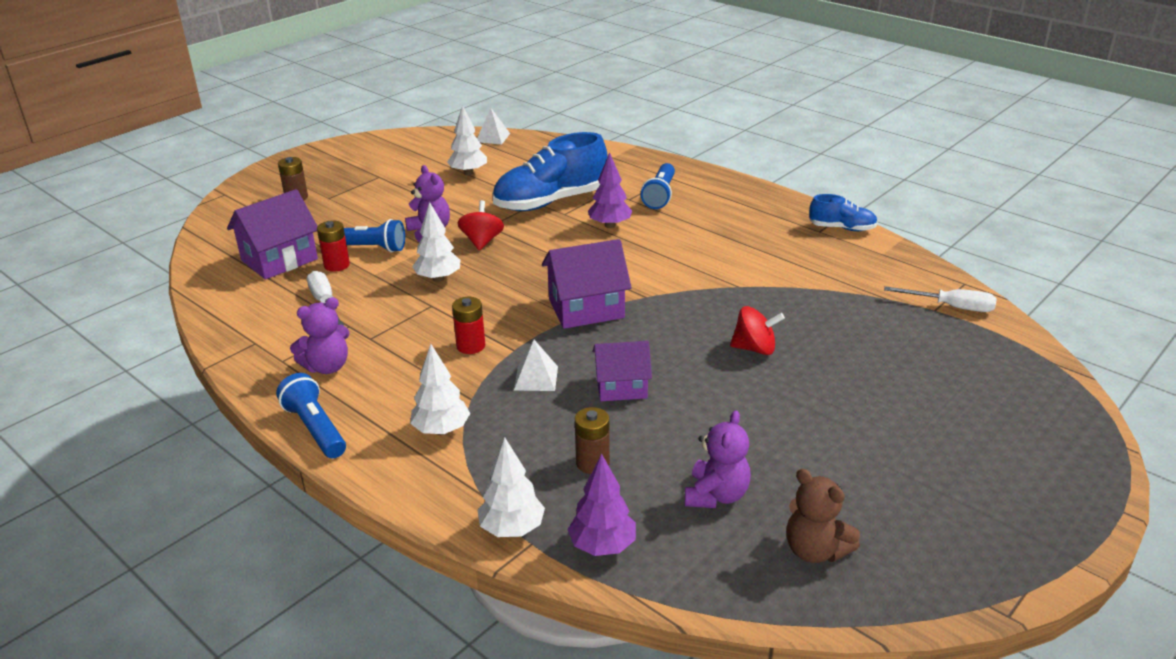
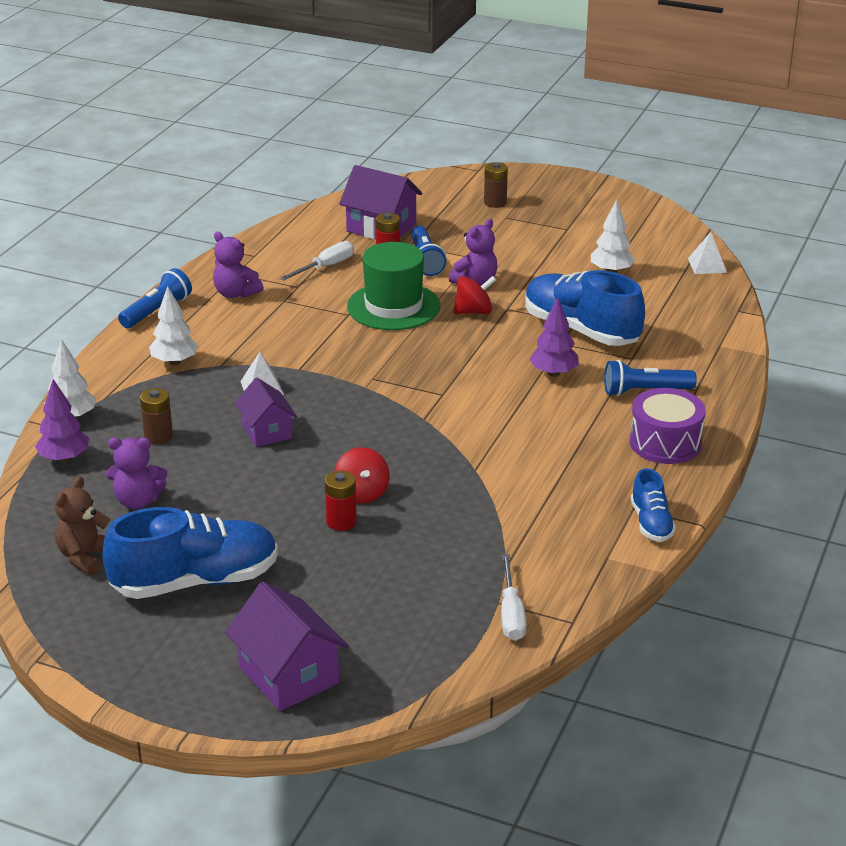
camera: 70 degrees right, 0 degrees up
(438, 278) = (393, 306): white tree -> green hat
(471, 346) = (294, 347): red battery -> red battery (341, 522)
(586, 309) = (383, 390): purple house -> purple house (288, 675)
(736, 202) = (665, 443): none -> purple drum
(877, 472) = (195, 581): none -> blue shoe

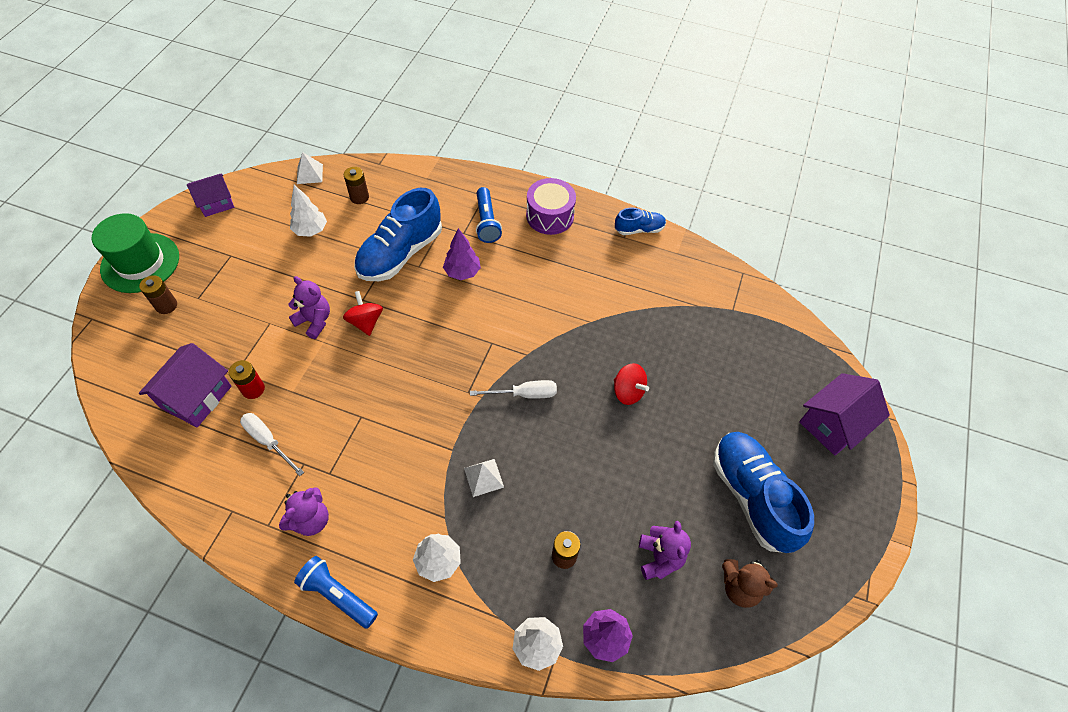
camera: 95 degrees left, 25 degrees up
(266, 431) = (551, 466): purple house -> purple house (216, 203)
(341, 522) = (664, 403): red battery -> none
(362, 493) = (628, 392): red spinning top -> red spinning top turned 60 degrees clockwise
(393, 306) = (351, 381): green hat -> green hat (140, 263)
(425, 261) = (270, 359): blue flashlight -> none
(511, 614) = (743, 303): white screwdriver -> white screwdriver (524, 394)
(673, 299) = (359, 197): none -> brown battery

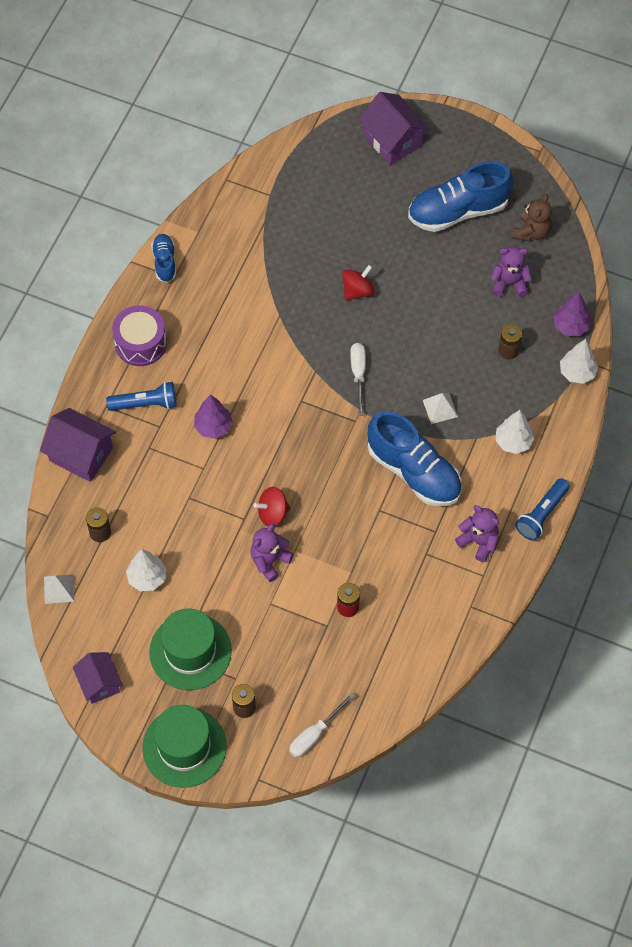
camera: 85 degrees left, 5 degrees up
(196, 397) = (355, 657): purple house -> purple house (81, 454)
(232, 263) = (190, 651): none -> green hat
(268, 441) = (403, 586): white screwdriver -> white screwdriver (314, 734)
(400, 253) = (185, 486): blue shoe -> blue shoe (414, 471)

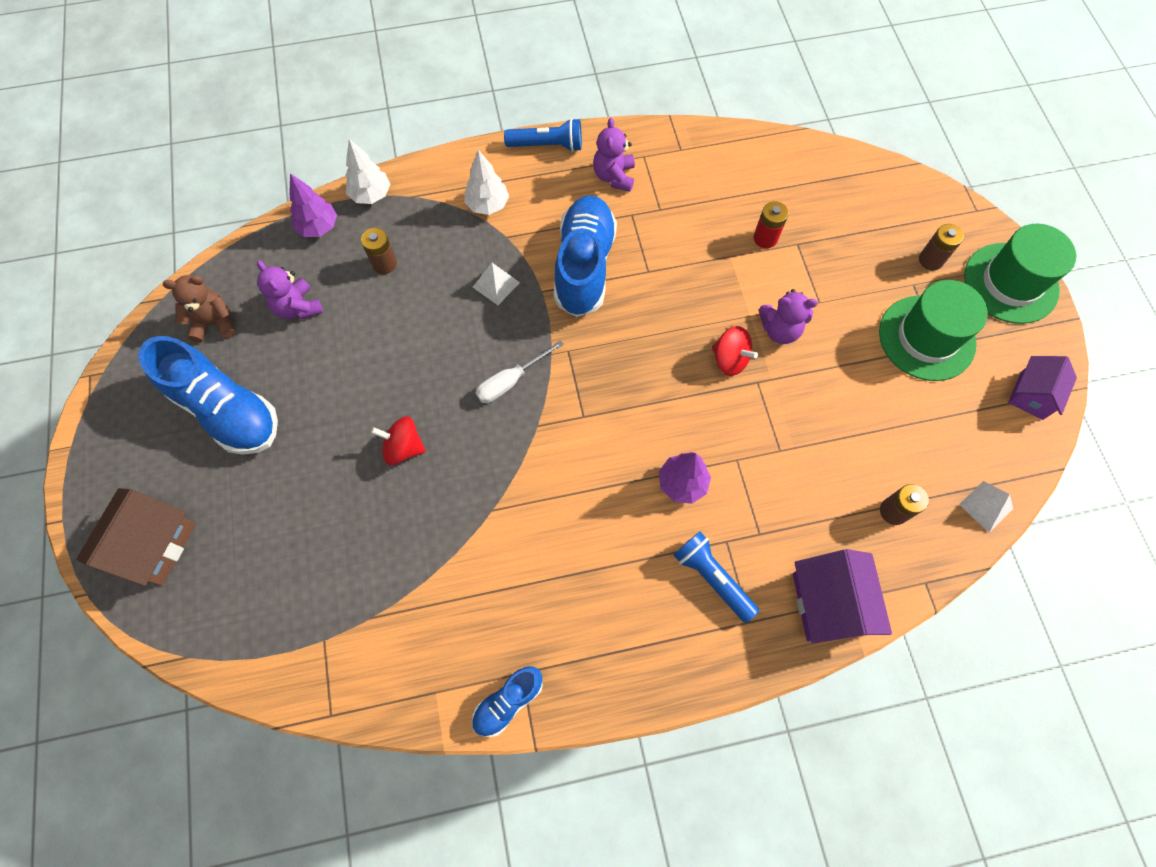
camera: 125 degrees left, 5 degrees up
(141, 343) = (641, 644): purple drum -> none
(147, 578) = (896, 428): white tree -> none
(314, 734) = (899, 193): white screwdriver -> none
(393, 140) = (153, 545): purple house -> brown house

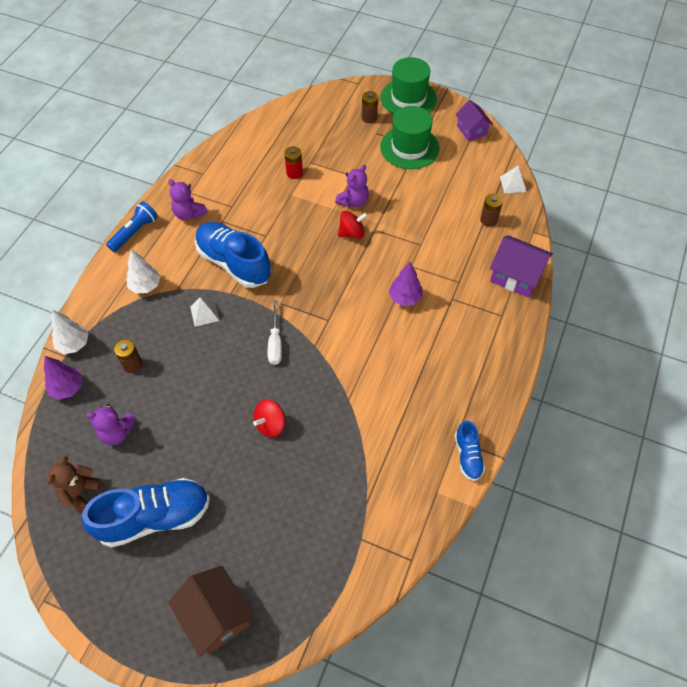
camera: 55 degrees left, 10 degrees down
(712, 577) = (467, 317): blue flashlight -> none

